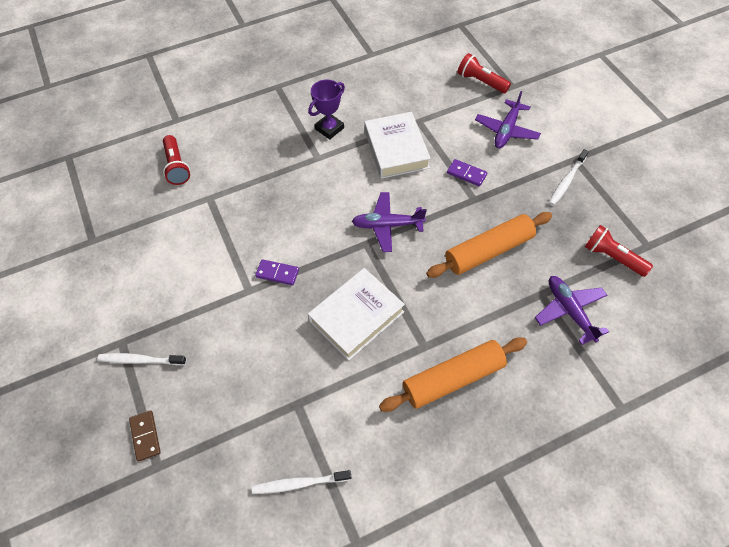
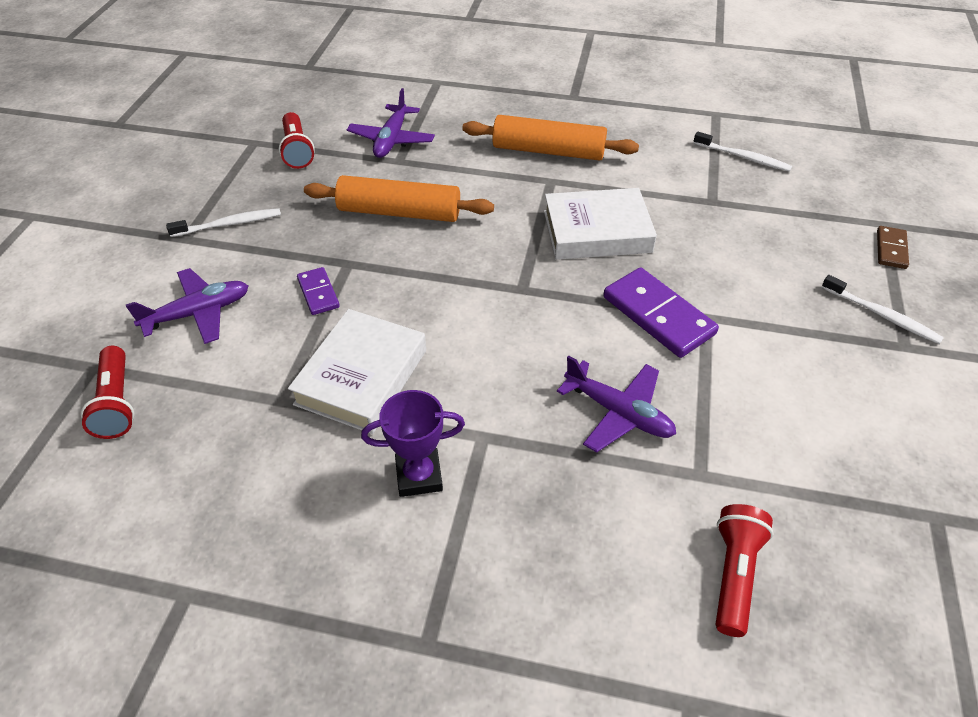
camera: 145 degrees left, 10 degrees down
(277, 273) = (658, 315): purple domino -> purple domino, size x1.83
(387, 225) = (478, 293): purple plane -> purple plane (618, 413)

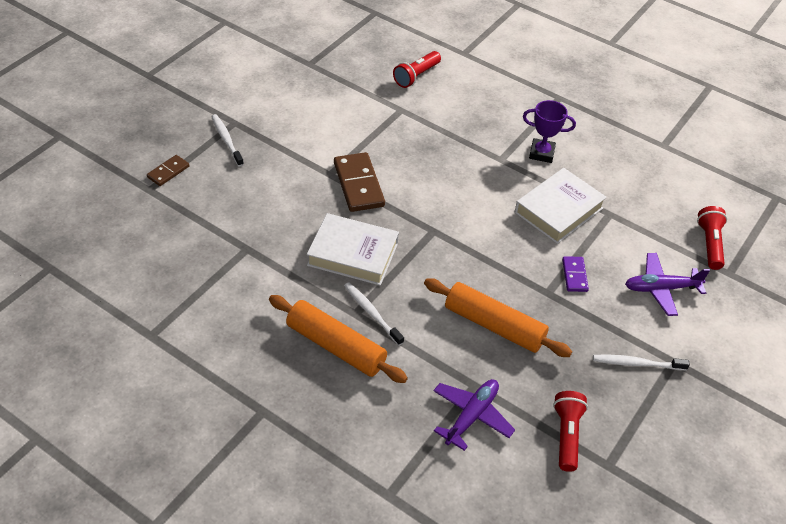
camera: 160 degrees left, 0 degrees up
(618, 413) = (421, 145): purple plane -> none
(658, 315) = (359, 184): purple domino -> brown domino
(743, 157) = (181, 278): white toothbrush -> white toothbrush (371, 313)

